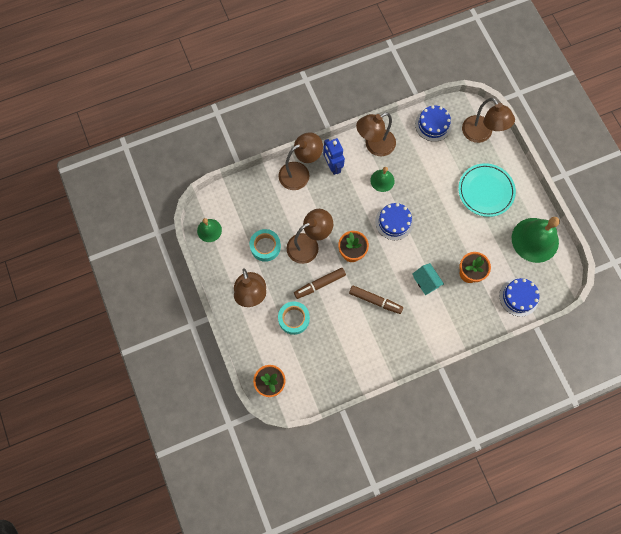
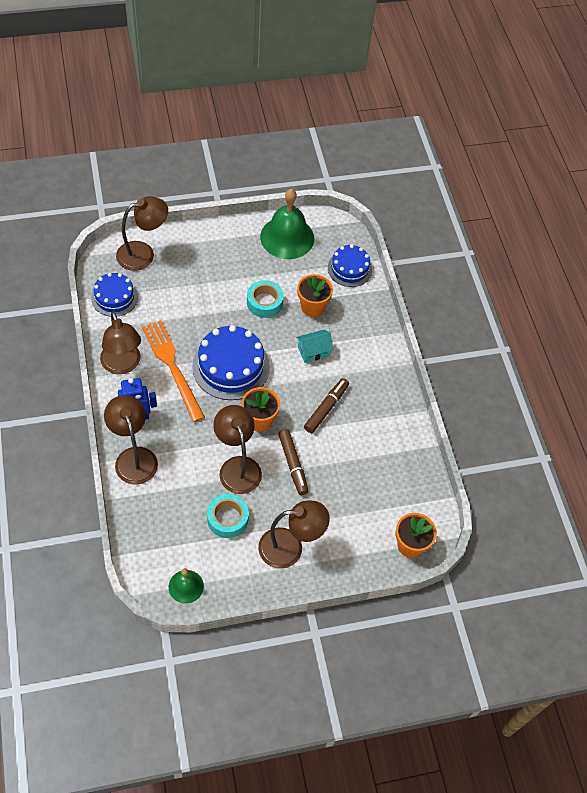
camera: 85 degrees left, 15 degrees down
(294, 319) = (332, 503): turquoise tape -> turquoise tape (264, 302)
(382, 180) = (172, 367): green bell -> orange fork
(394, 222) = (231, 366): blue cake -> blue cake, size x1.61
(485, 191) = (216, 267): turquoise plate -> none

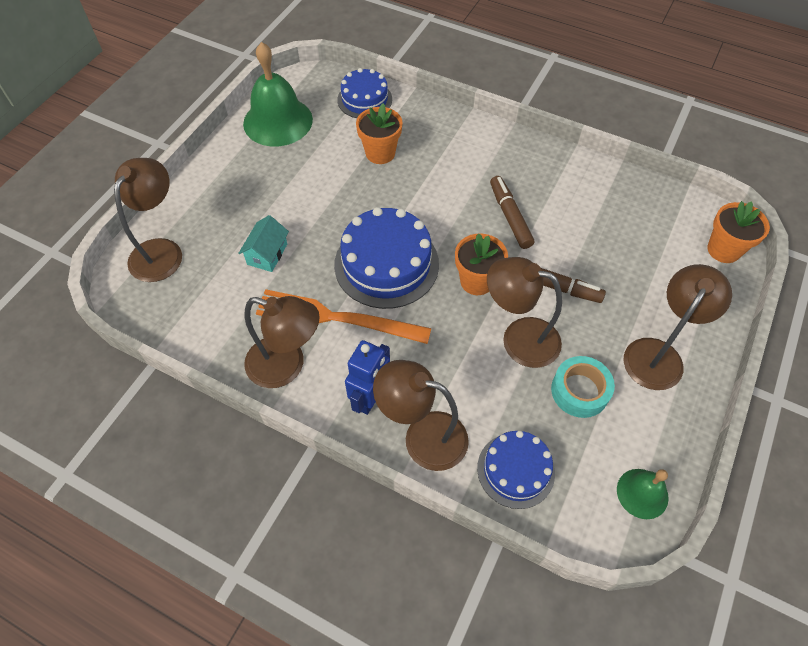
camera: 45 degrees left, 0 degrees up
(114, 297) = (187, 315): blue cake -> blue cake (515, 470)
(264, 302) = (336, 186): turquoise tape -> none
(313, 351) = (433, 184): turquoise house -> turquoise house (267, 254)

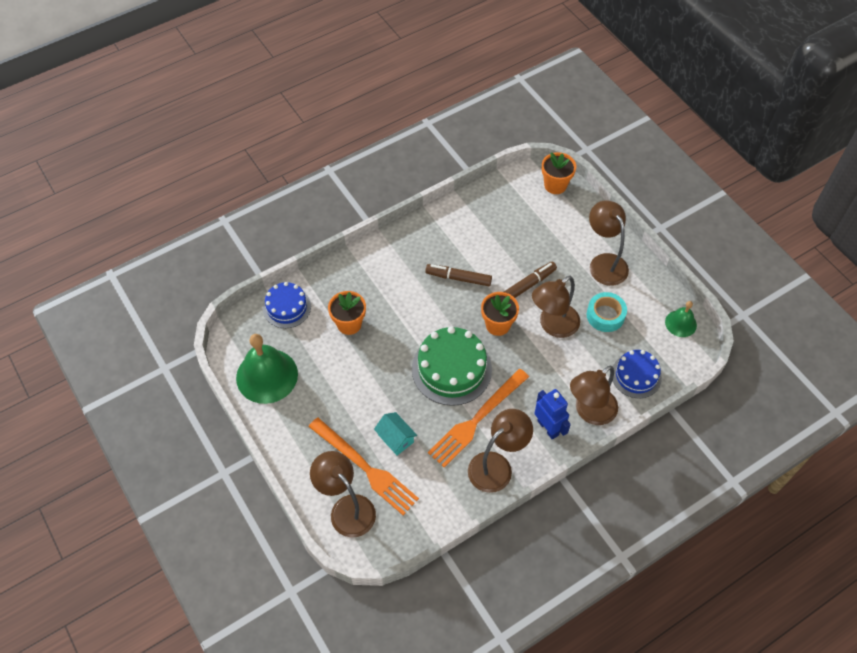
camera: 60 degrees left, 0 degrees up
(217, 244) = (365, 468): none -> orange fork
(386, 264) = (451, 369): blue cake -> green cake

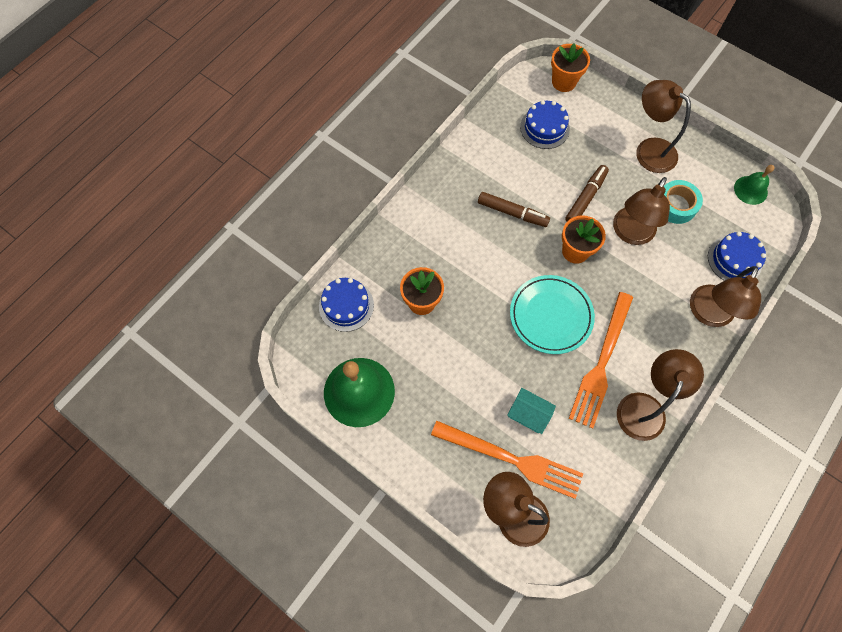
camera: 20 degrees left, 10 degrees up
(451, 369) = (551, 316): green cake -> turquoise plate
(458, 278) = (512, 213): brown marker -> brown marker turned 150 degrees counterclockwise
(520, 218) = (544, 128): none -> blue cake
(548, 428) = (676, 346): blue robot -> none

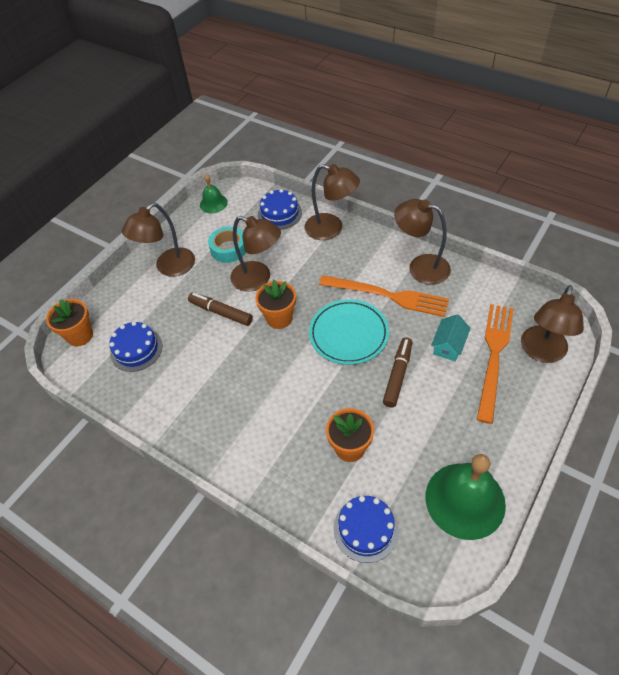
camera: 90 degrees left, 15 degrees down
(512, 213) = (238, 371): brown marker -> brown marker (398, 375)

